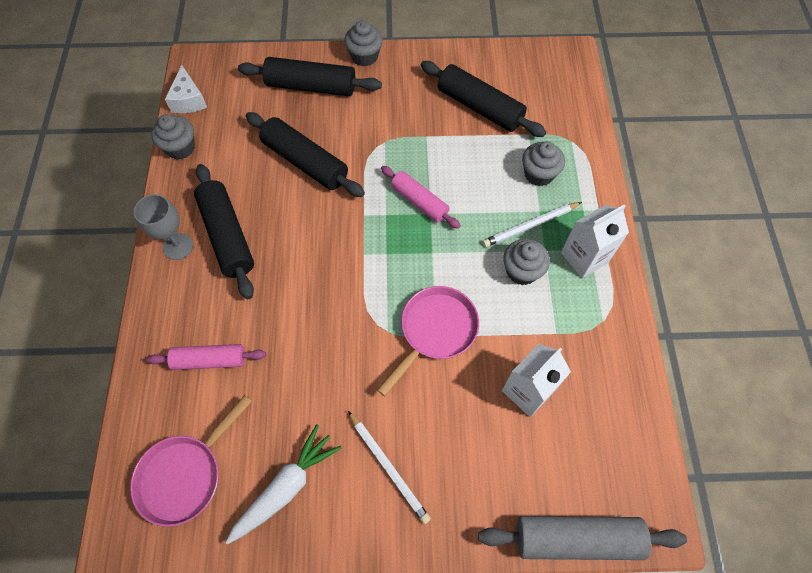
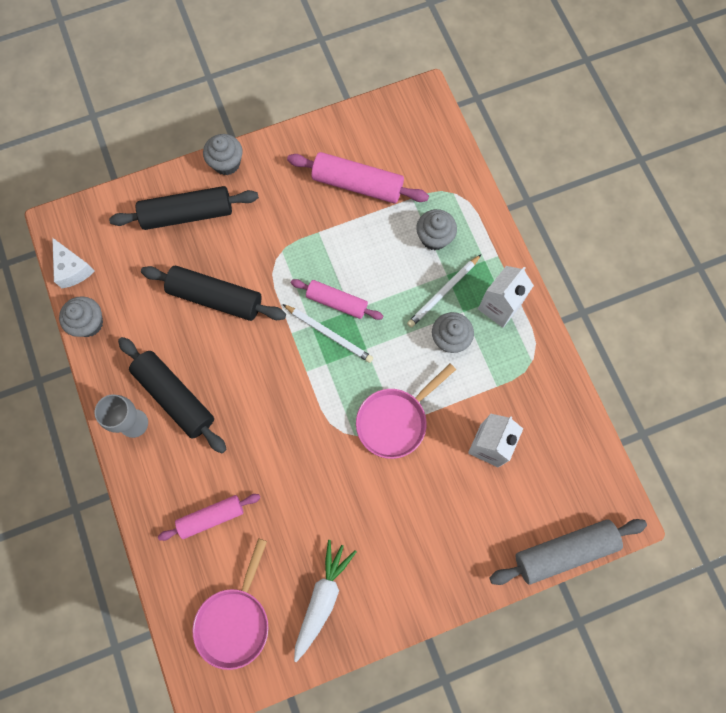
camera: 20 degrees left, 10 degrees up
(388, 467) = (399, 551): white pencil -> white pencil (329, 334)
(435, 331) = (395, 420): pink pan -> pink pan turned 150 degrees counterclockwise
(479, 107) = (357, 184): black rolling pin -> pink rolling pin

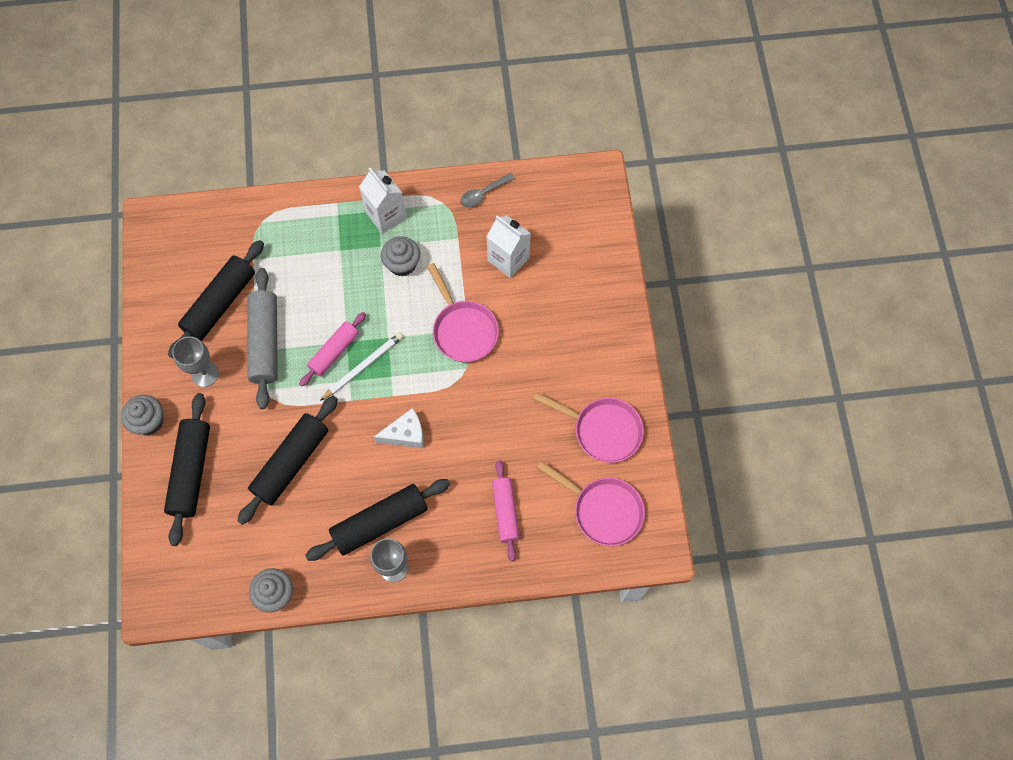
camera: 75 degrees left, 5 degrees down
(72, 269) = (210, 600): white cheese -> white cheese (405, 434)
(284, 194) = (205, 374): none -> grey goblet
(322, 598) = (603, 430): white carrot -> pink pan
(357, 184) = (220, 304): pink rolling pin -> black rolling pin
(434, 237) = (300, 250): grey cupcake -> none
(443, 292) = (356, 257): white pencil -> none
(557, 398) = (483, 194): none -> grey spoon
(564, 551) = (613, 227): grey rolling pin -> grey rolling pin (265, 342)

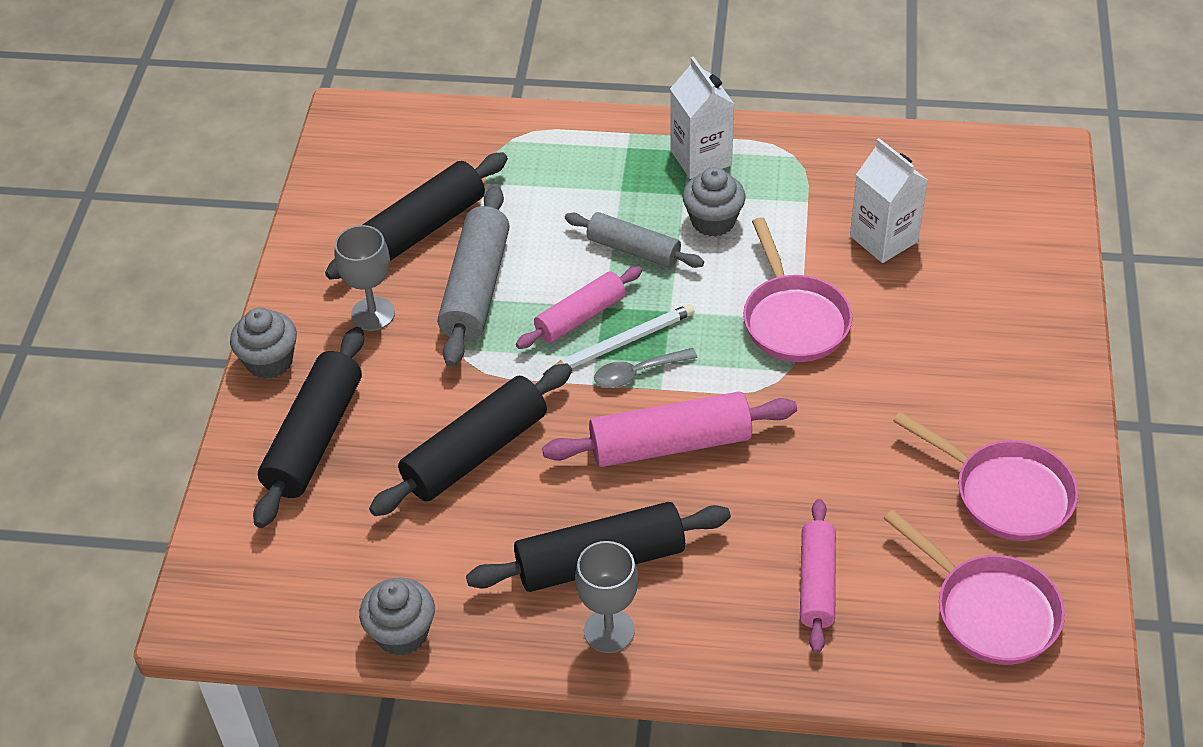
camera: 15 degrees right, 20 degrees down
(357, 295) = (633, 250): none -> grey rolling pin
(405, 434) = (670, 444): white cheese -> pink rolling pin
(483, 194) = (858, 152): grey spoon -> grey spoon (637, 373)

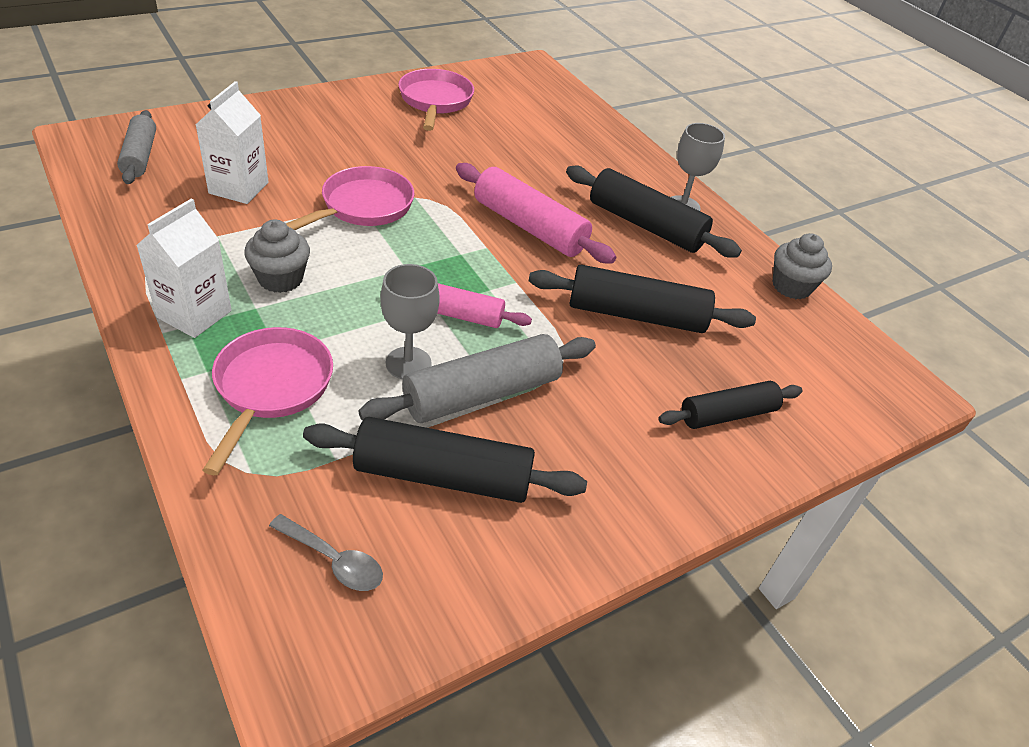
camera: 135 degrees left, 5 degrees down
(269, 361) = (698, 498): grey cupcake -> none
(315, 438) = (727, 414): black rolling pin -> black rolling pin, size x0.65
(373, 314) = (576, 452): grey goblet -> grey goblet (408, 363)
(622, 342) = (462, 281): white pencil -> none
(633, 250) = (353, 313): grey rolling pin -> grey rolling pin (140, 156)
(637, 373) = (483, 263): grey spoon -> grey spoon (334, 560)
(816, 583) = (565, 146): pink rolling pin -> none
(989, 610) = (518, 93): pink pan -> pink pan (271, 388)

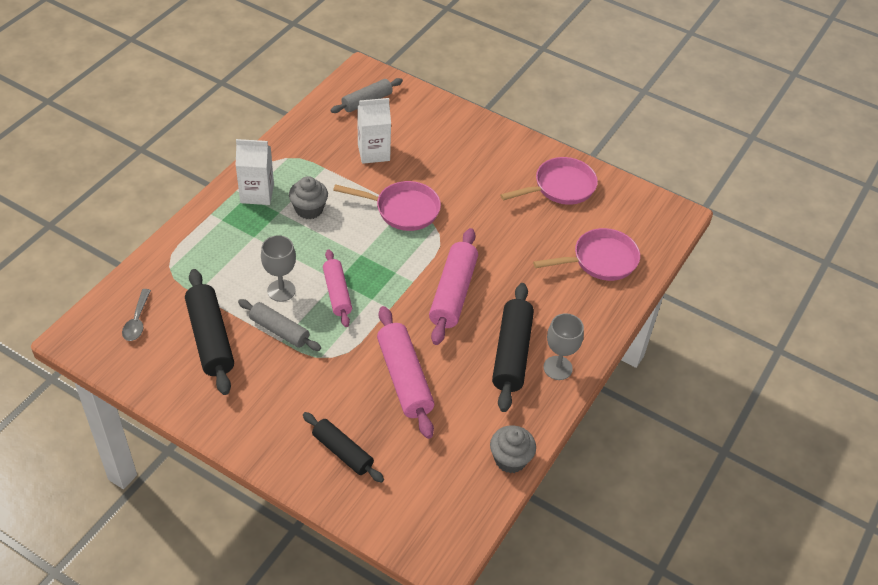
camera: 65 degrees right, 5 degrees up
(271, 388) = (226, 247): pink pan -> pink pan (600, 260)
(482, 393) = (279, 330): grey rolling pin -> grey rolling pin, size x0.65
(636, 315) = (404, 378): black rolling pin -> pink rolling pin

